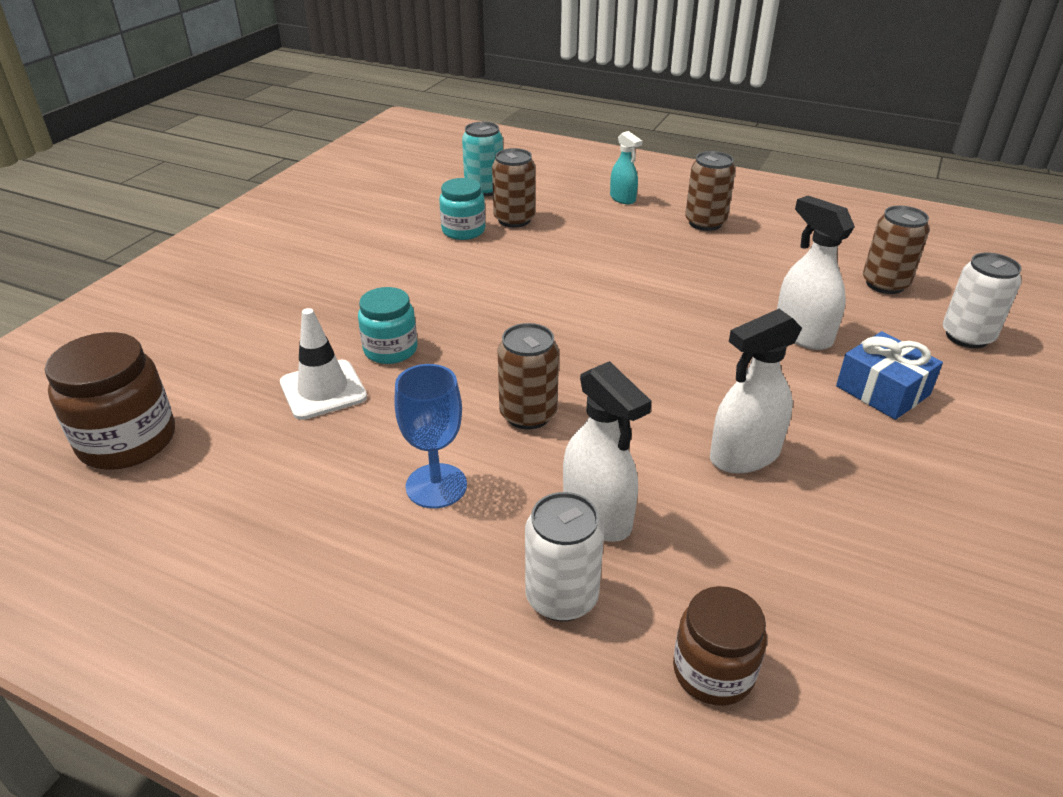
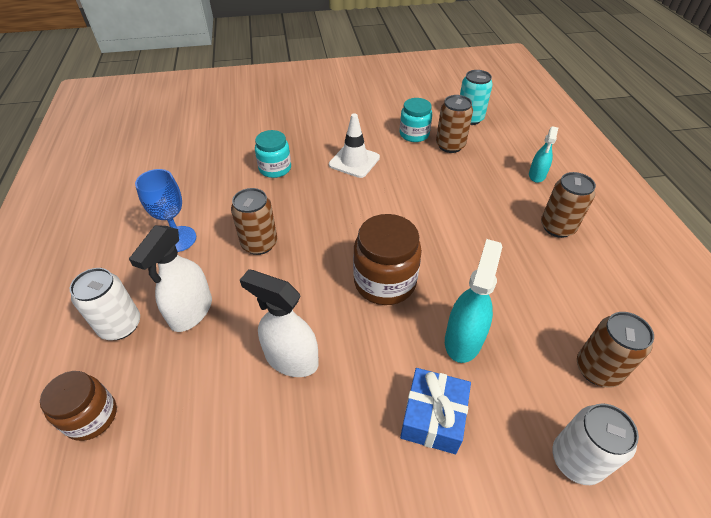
camera: 55 degrees right, 10 degrees up
(127, 441) = (151, 135): brown jar -> brown jar (384, 282)
(323, 390) = (225, 165): white traffic cone -> white traffic cone (354, 161)
(802, 334) = (463, 339): white spray bottle -> turquoise spray bottle

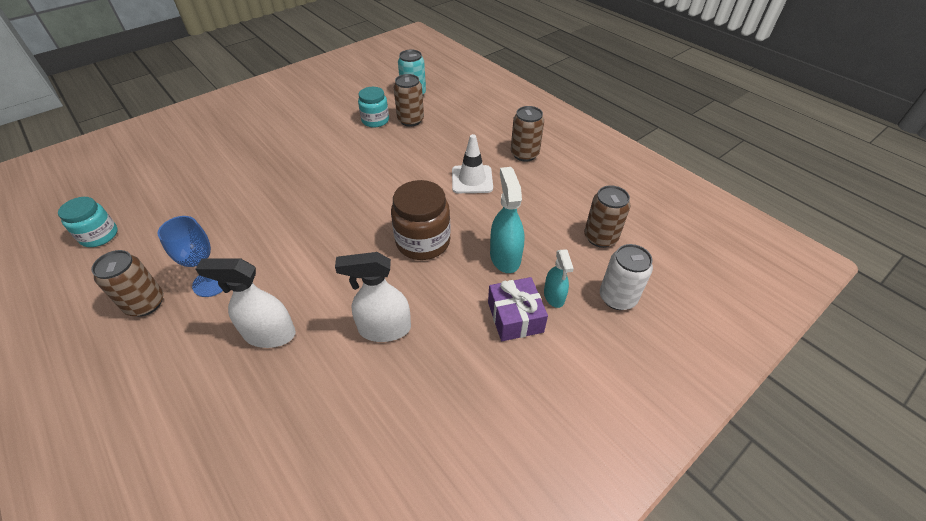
camera: 30 degrees left, 0 degrees up
(91, 416) = (234, 457): brown jar -> none
(120, 325) = (206, 376): white can -> none
(191, 311) = (269, 334): white spray bottle -> white spray bottle turned 105 degrees clockwise
(259, 244) = (295, 255): brown can -> brown can (145, 304)
(275, 168) = (266, 189): turquoise jar -> turquoise jar (99, 236)
(354, 161) = (337, 159): white traffic cone -> white traffic cone (472, 179)
(433, 417) = (515, 317): blue gift -> purple gift
(537, 175) = (489, 122): turquoise spray bottle -> turquoise spray bottle (554, 296)

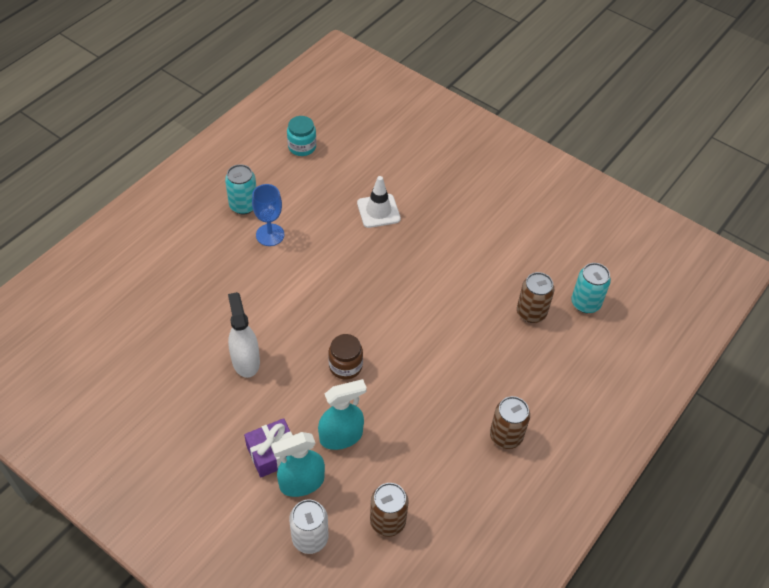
camera: 75 degrees right, 5 degrees up
(145, 304) = (243, 205): brown can -> turquoise can
(269, 334) = (229, 289): white spray bottle -> none
(375, 120) = (518, 280): turquoise jar -> none
(423, 242) = (345, 366): brown jar -> brown jar, size x0.65
(472, 179) = (445, 391): white traffic cone -> white traffic cone (378, 211)
(554, 296) = (301, 483): turquoise spray bottle -> turquoise spray bottle, size x1.61

